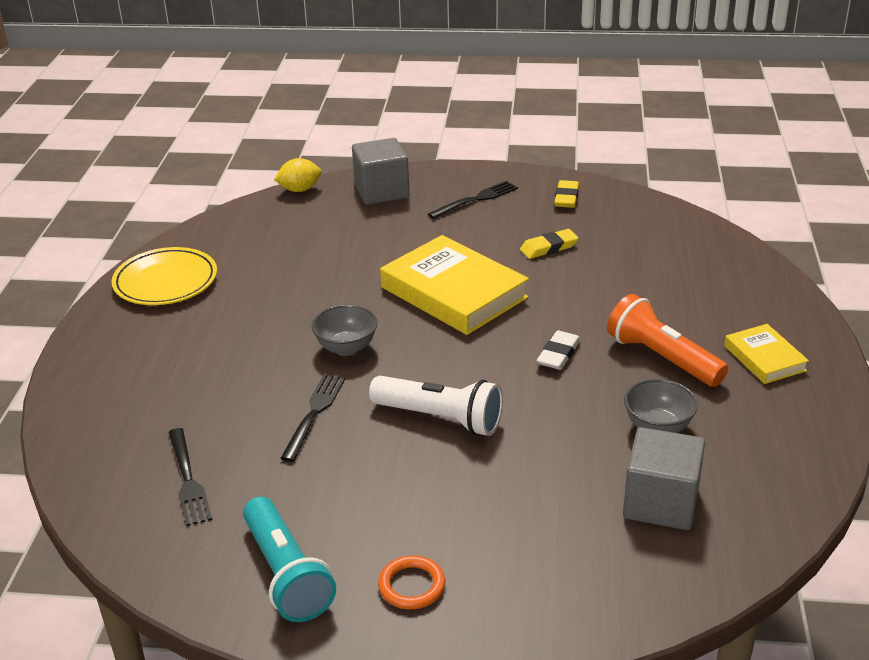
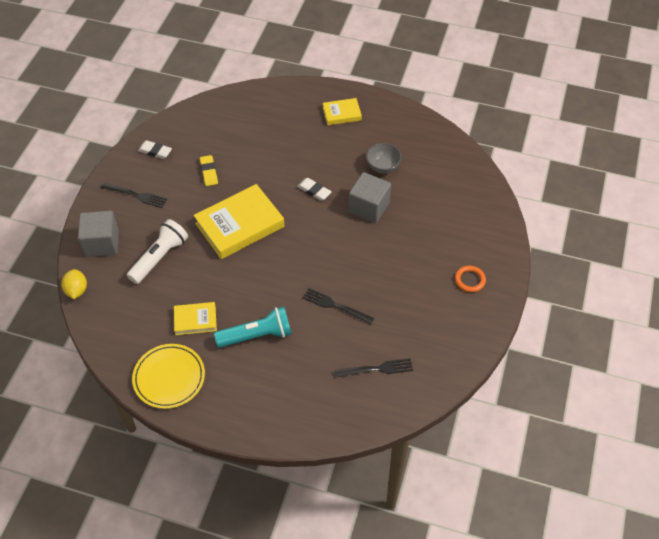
camera: 80 degrees left, 20 degrees up
(265, 285) = (195, 320): none -> yellow book
(286, 575) = (455, 329): turquoise flashlight -> turquoise flashlight (257, 335)
(346, 348) = (278, 284): grey bowl -> none
(440, 419) = (354, 250): white flashlight -> white flashlight (159, 257)
(476, 199) = (136, 195): black fork -> black fork turned 135 degrees clockwise
(566, 198) = (155, 151): yellow eraser -> white eraser
(661, 503) = (434, 180): grey cube -> grey cube (369, 207)
(662, 358) = (330, 151): orange flashlight -> none

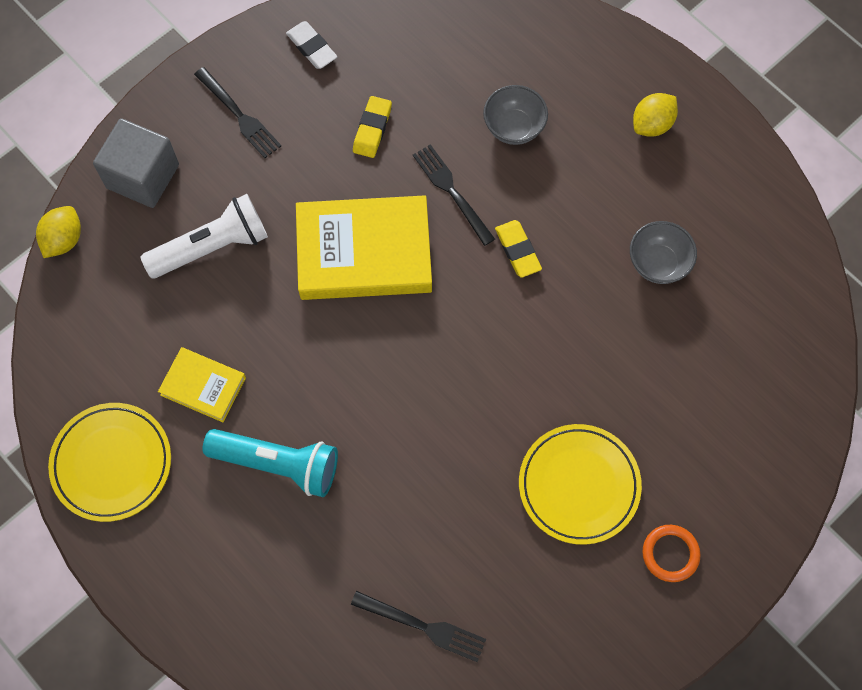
camera: 30 degrees right, 15 degrees up
(278, 142) = (513, 128): none -> grey bowl
(314, 191) = (518, 250): white eraser -> yellow eraser
(335, 306) = (425, 479): black fork -> black fork (451, 191)
(342, 114) = (652, 124): yellow book -> yellow lemon
(369, 207) = (588, 329): grey cube -> none
(409, 273) = (579, 485): none -> yellow plate

